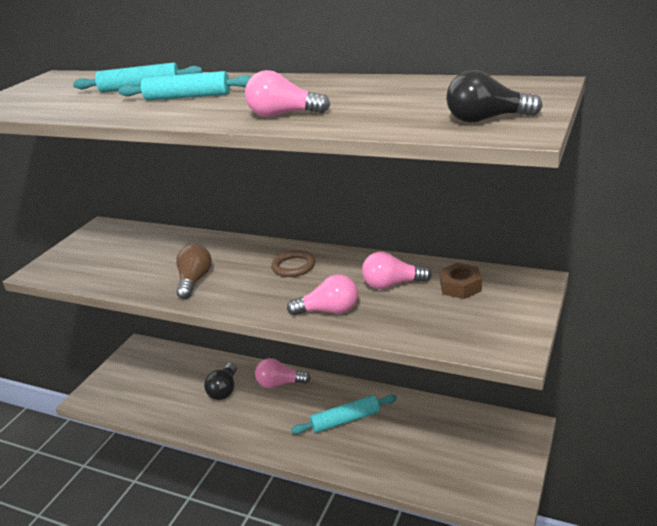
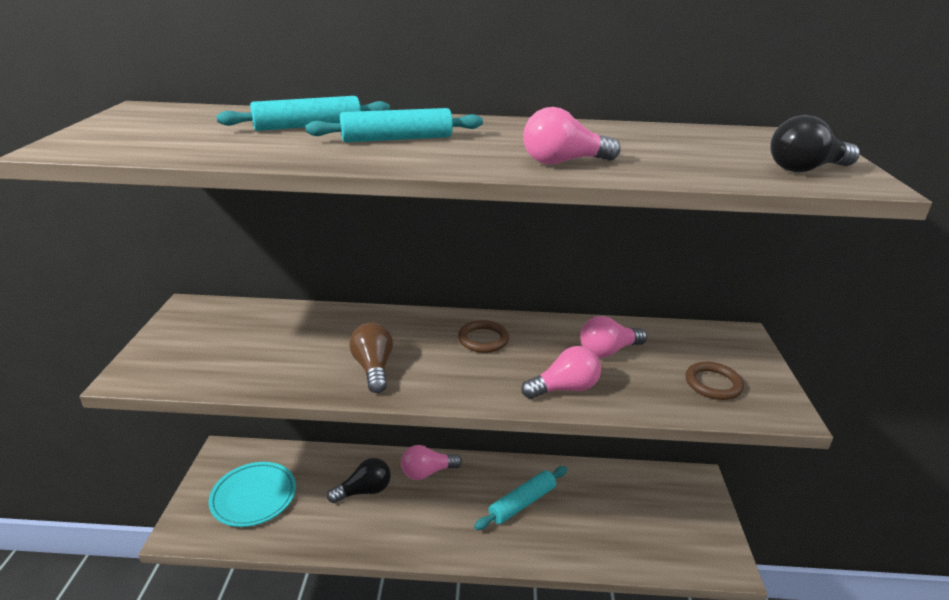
camera: 25 degrees left, 0 degrees up
(144, 382) = (254, 497): none -> turquoise plate
(224, 390) = (364, 491): black light bulb -> black light bulb turned 105 degrees counterclockwise
(460, 286) = (677, 346): brown nut -> none
(465, 321) = (713, 384): none -> brown ring

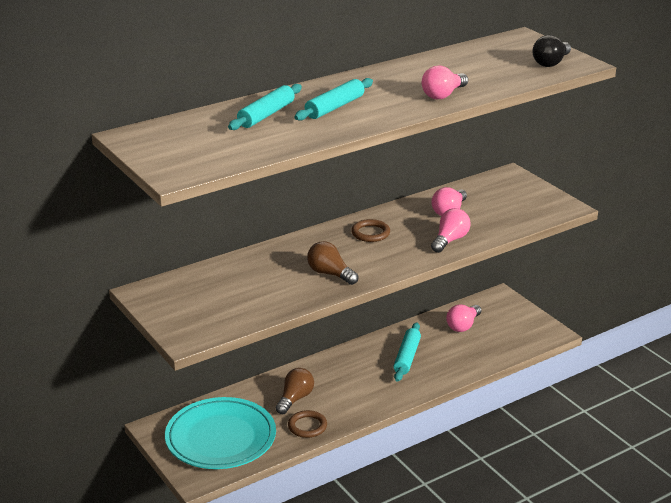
camera: 35 degrees left, 0 degrees up
(254, 497) = (221, 438): turquoise plate -> turquoise plate, size x1.51
(364, 491) = (295, 399): black light bulb -> brown light bulb
(427, 472) = (324, 369): pink light bulb -> pink light bulb (463, 326)
(713, 384) = (521, 207): brown ring -> brown ring (307, 426)

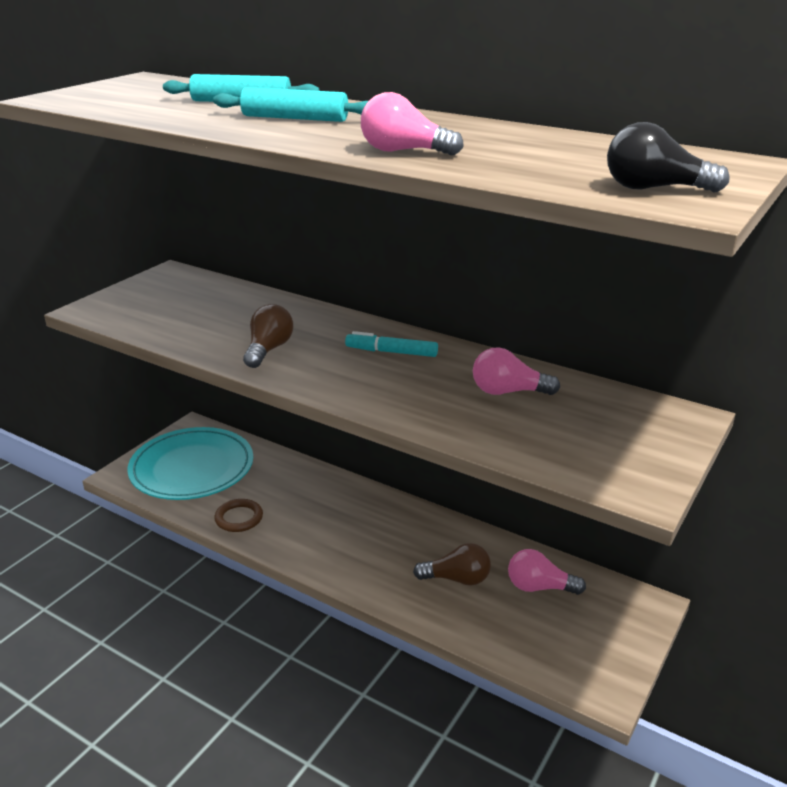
camera: 65 degrees right, 0 degrees up
(295, 399) = (285, 495): brown light bulb -> brown light bulb (457, 579)
(370, 233) = (391, 352): brown ring -> turquoise marker
(407, 357) = (425, 556): turquoise rolling pin -> none
(450, 240) = (423, 409): pink light bulb -> none

